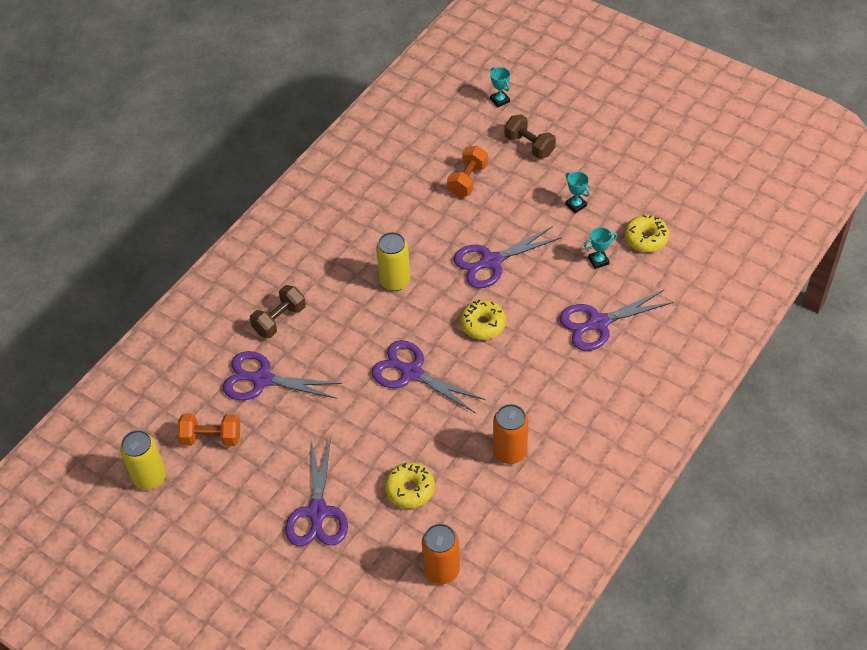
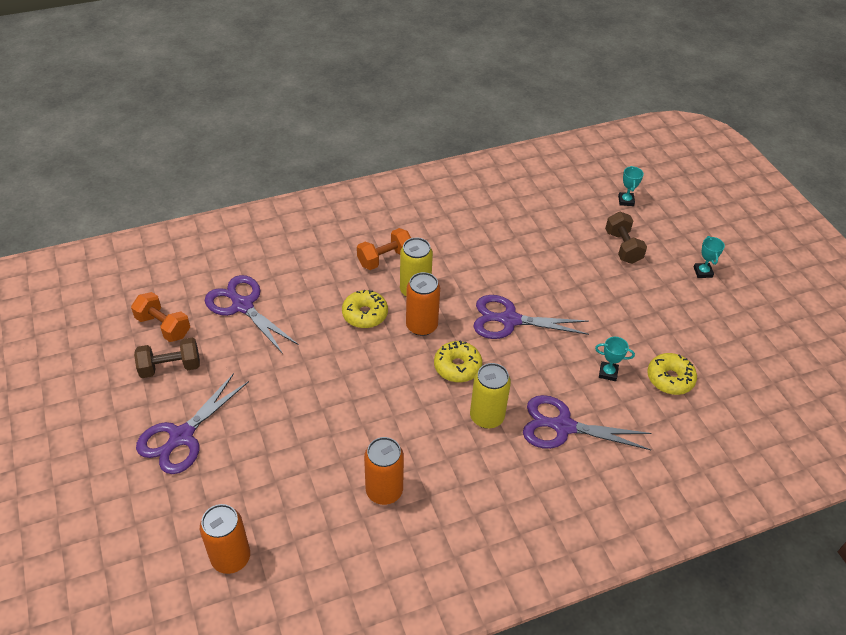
camera: 30 degrees right, 5 degrees down
(150, 477) = (92, 328): yellow can -> yellow can (487, 417)
(279, 320) = (298, 269): brown dumbbell -> brown dumbbell (170, 367)
(410, 489) = (271, 467): yellow donut -> yellow donut (365, 314)
(411, 372) = (362, 370): purple scissors -> none
(426, 308) = (421, 326): none -> orange can
(467, 180) = (545, 246): orange dumbbell -> orange dumbbell (385, 259)
(576, 205) = (625, 315): turquoise trophy -> turquoise trophy (702, 272)

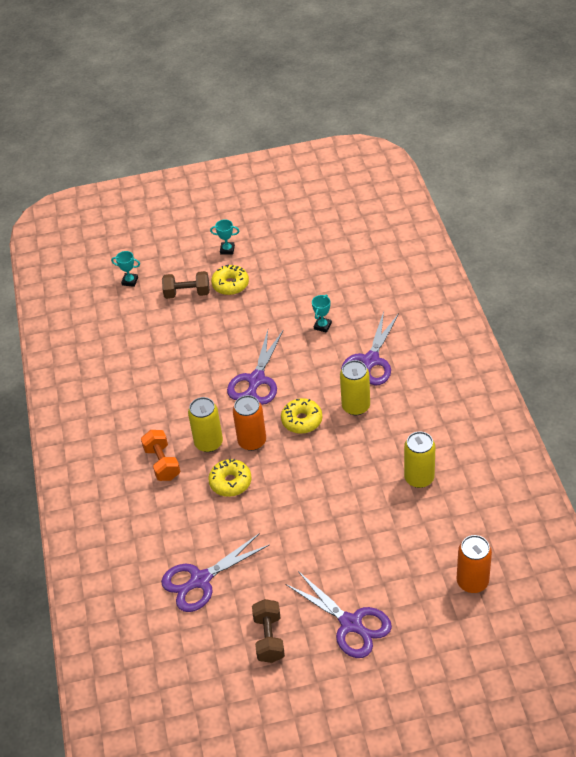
camera: 75 degrees left, 0 degrees up
(163, 326) = (215, 648): orange dumbbell -> none
(384, 491) = (419, 478): orange can -> yellow can
(670, 379) = (333, 291): yellow donut -> yellow donut (230, 284)

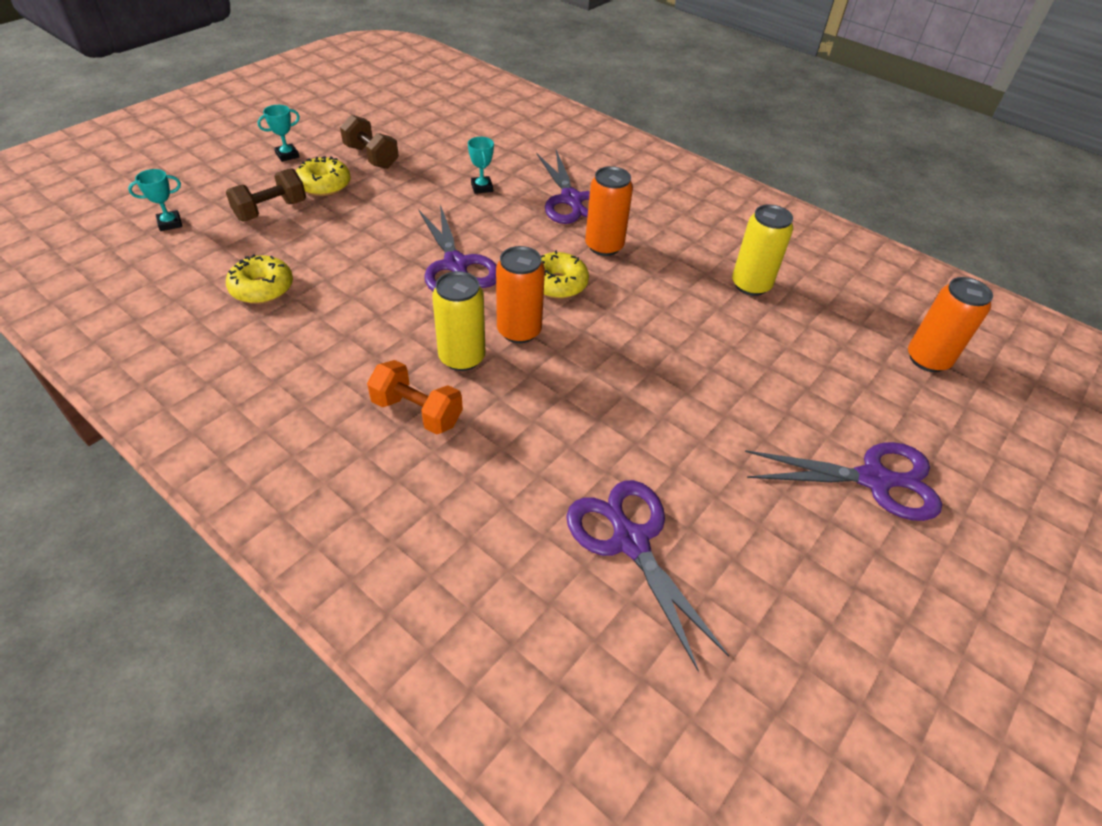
camera: 45 degrees left, 0 degrees up
(200, 580) = (630, 540): purple scissors -> purple scissors turned 135 degrees clockwise
(230, 482) = (540, 390): yellow donut -> yellow donut (262, 288)
(269, 638) = (806, 563): brown dumbbell -> brown dumbbell (371, 157)
(356, 406) = (604, 246): yellow can -> orange can

